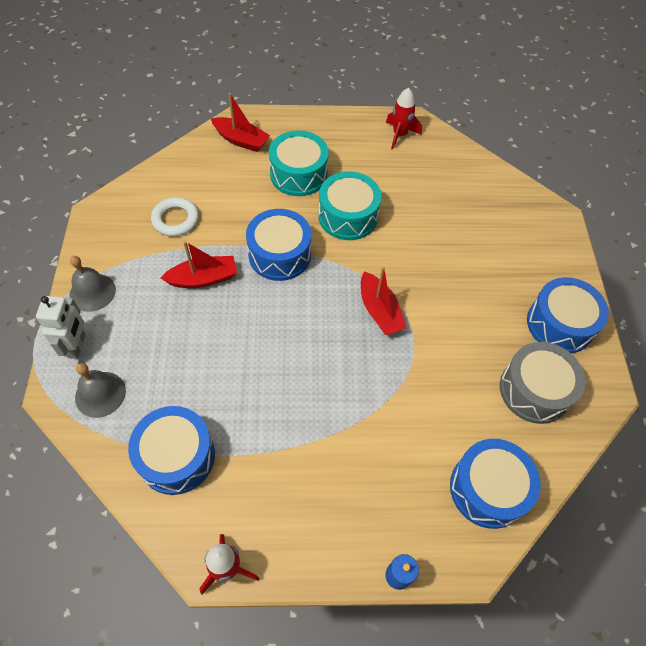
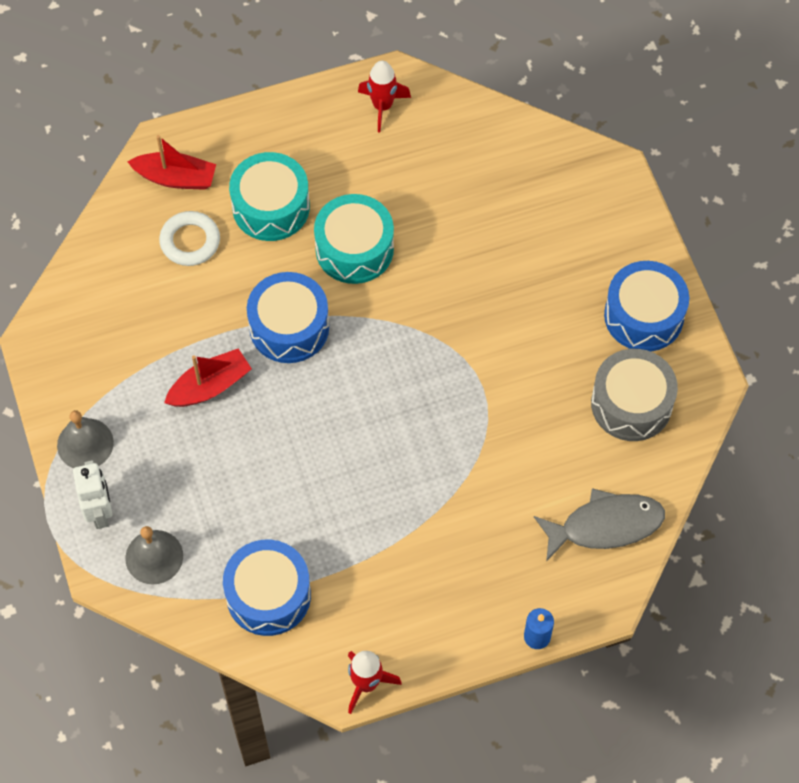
camera: 15 degrees left, 5 degrees up
(175, 220) = (141, 319): white ring -> white ring (190, 241)
(379, 311) = (432, 363): red boat -> none
(488, 489) = (605, 525): blue drum -> grey fish

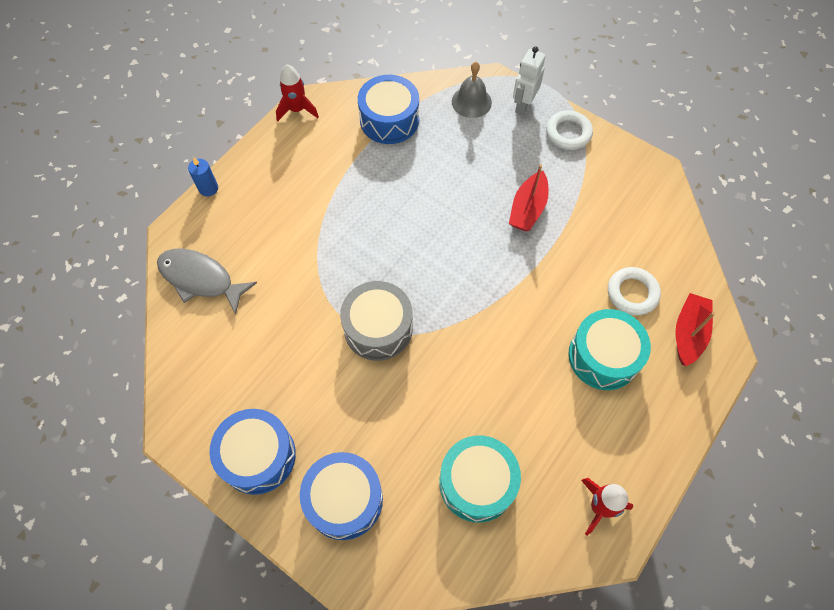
camera: 145 degrees right, 0 degrees up
(85, 444) = (568, 133): grey bell -> white ring
(100, 512) = (523, 105): white robot -> white robot turned 75 degrees clockwise
(176, 178) = (688, 333): red boat -> red boat turned 135 degrees clockwise
(289, 327) = (512, 277): blue drum -> blue drum (344, 499)
(354, 249) = (516, 364): turquoise drum -> turquoise drum (477, 483)
(605, 525) = (200, 279): grey fish -> grey fish turned 75 degrees clockwise
(631, 404) = (228, 376): grey drum -> grey drum (378, 328)

